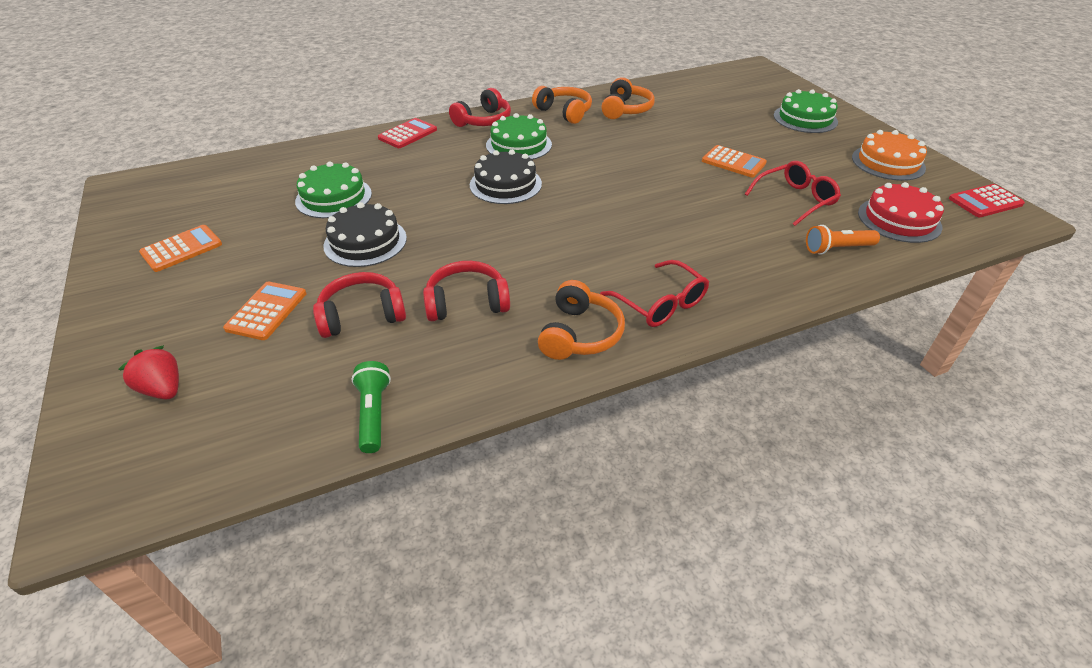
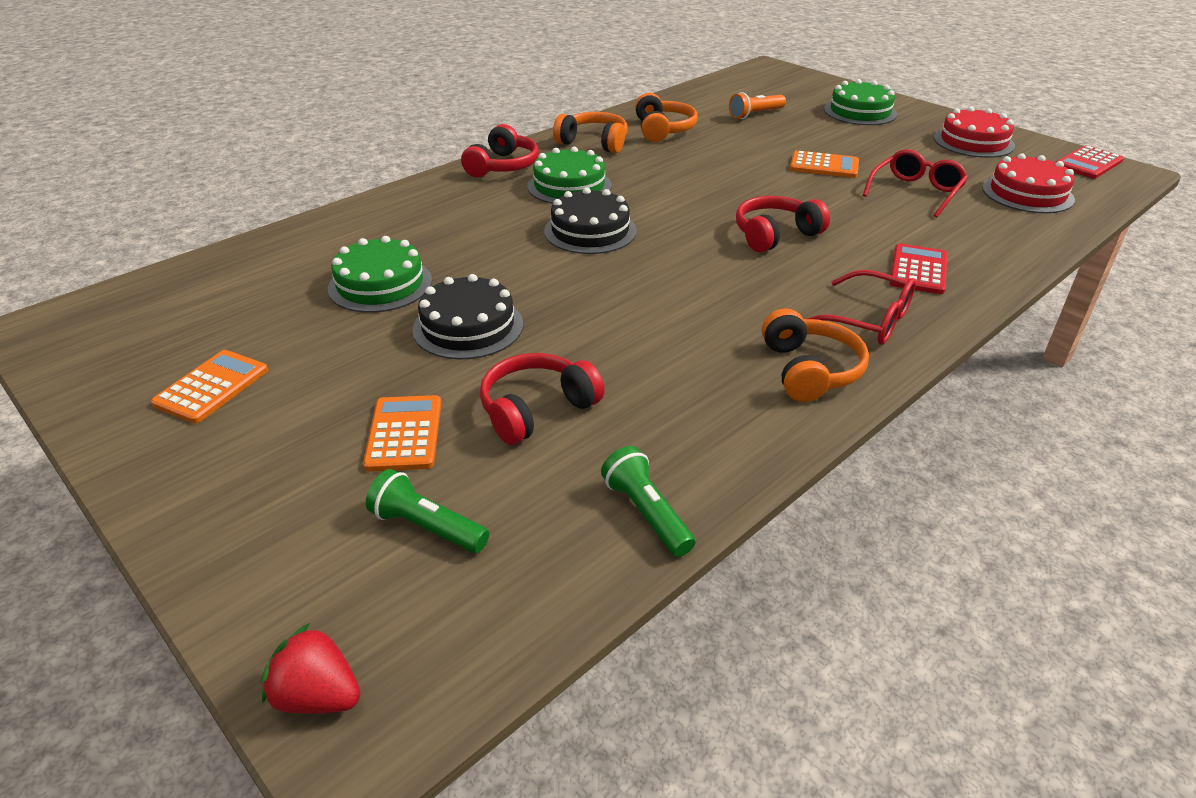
camera: 20 degrees left, 5 degrees down
(163, 389) = (338, 561): red strawberry -> red strawberry (318, 696)
(230, 382) = (427, 527): none -> green flashlight
(407, 134) = (417, 196): red calculator -> red calculator (918, 270)
(467, 302) = (654, 367): red headphones -> red headphones (775, 235)
(837, 249) = (994, 231): orange flashlight -> orange flashlight (755, 114)
(888, 162) = (973, 142): orange cake -> red cake

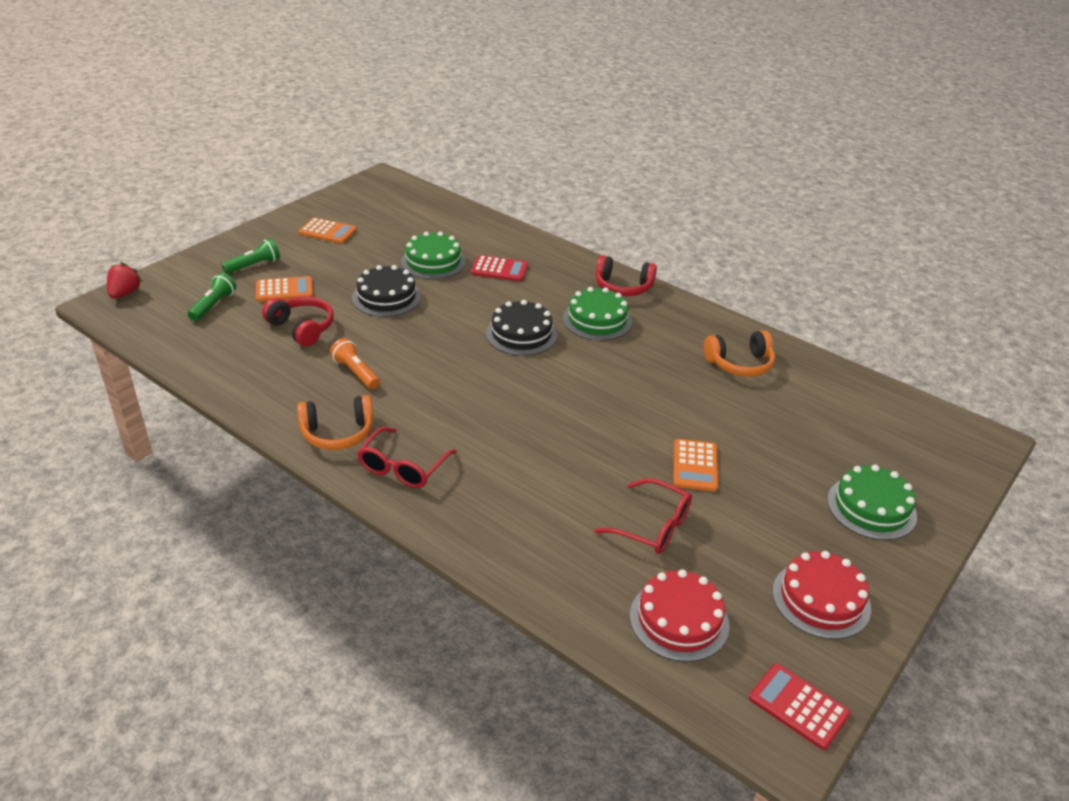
camera: 80 degrees right, 0 degrees up
(594, 142) = (690, 327): orange headphones -> none
(647, 513) = (210, 368): green flashlight -> green flashlight (254, 265)
(755, 114) = (815, 424): orange flashlight -> orange flashlight (356, 372)
(775, 235) = (535, 426): red headphones -> none
(918, 270) = (487, 506): red calculator -> red calculator (499, 269)

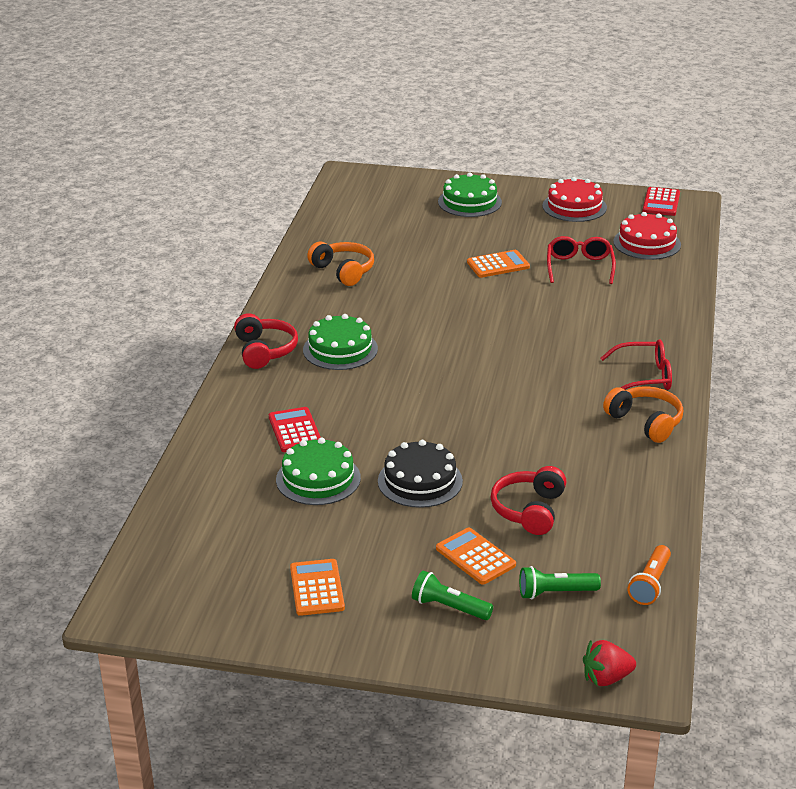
camera: 115 degrees left, 5 degrees down
(356, 372) = (560, 447): orange flashlight -> orange flashlight (650, 584)
(521, 334) = (405, 381): black cake -> none

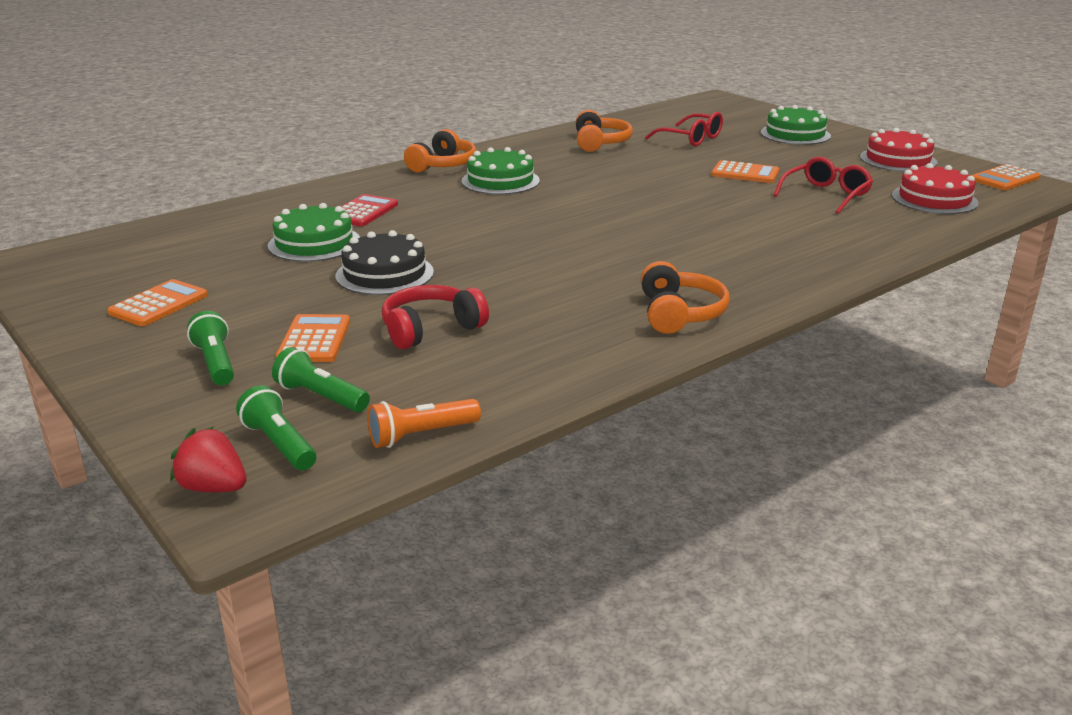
camera: 40 degrees right, 5 degrees down
(264, 351) = (443, 165): red headphones -> orange headphones
(590, 634) = (279, 444): none -> green flashlight
(644, 377) = (745, 283): red glasses -> red glasses (691, 139)
(661, 202) = (1005, 179): red calculator -> orange calculator

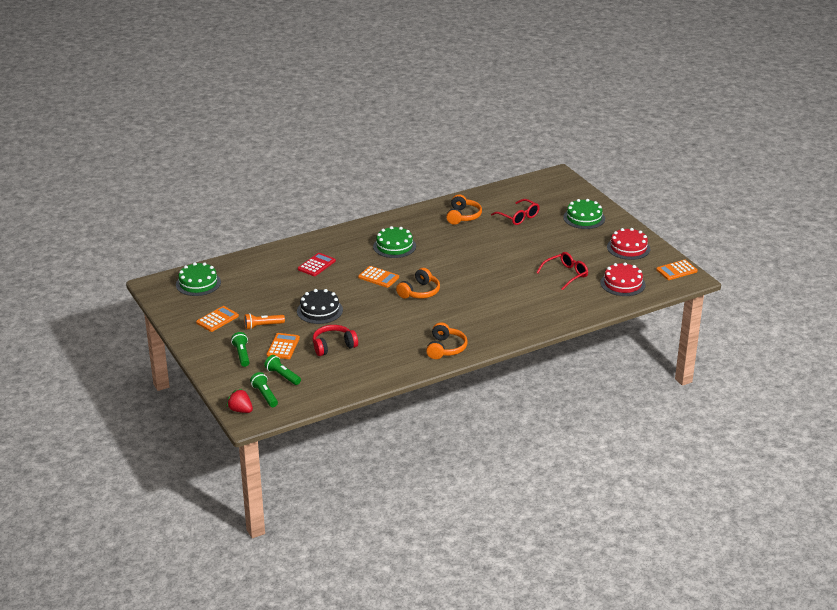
camera: 10 degrees right, 5 degrees up
(314, 243) = (289, 286): green cake -> green cake (198, 283)
(421, 435) = (318, 397): orange flashlight -> orange flashlight (263, 326)
(443, 165) = (367, 229): orange headphones -> orange headphones (419, 292)
(745, 173) = (532, 252): orange calculator -> orange calculator (378, 277)

